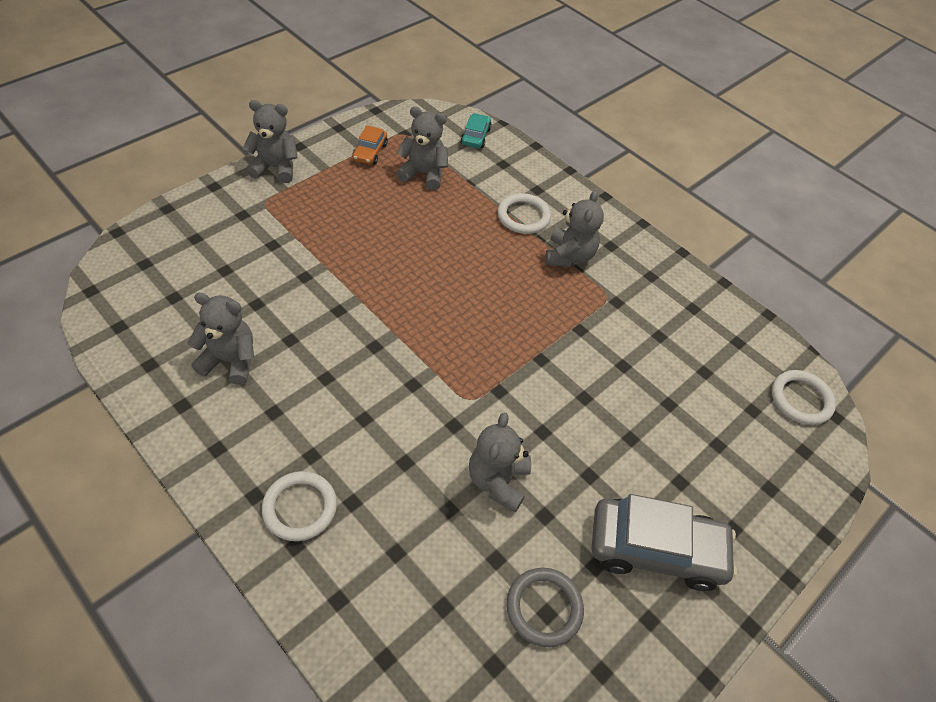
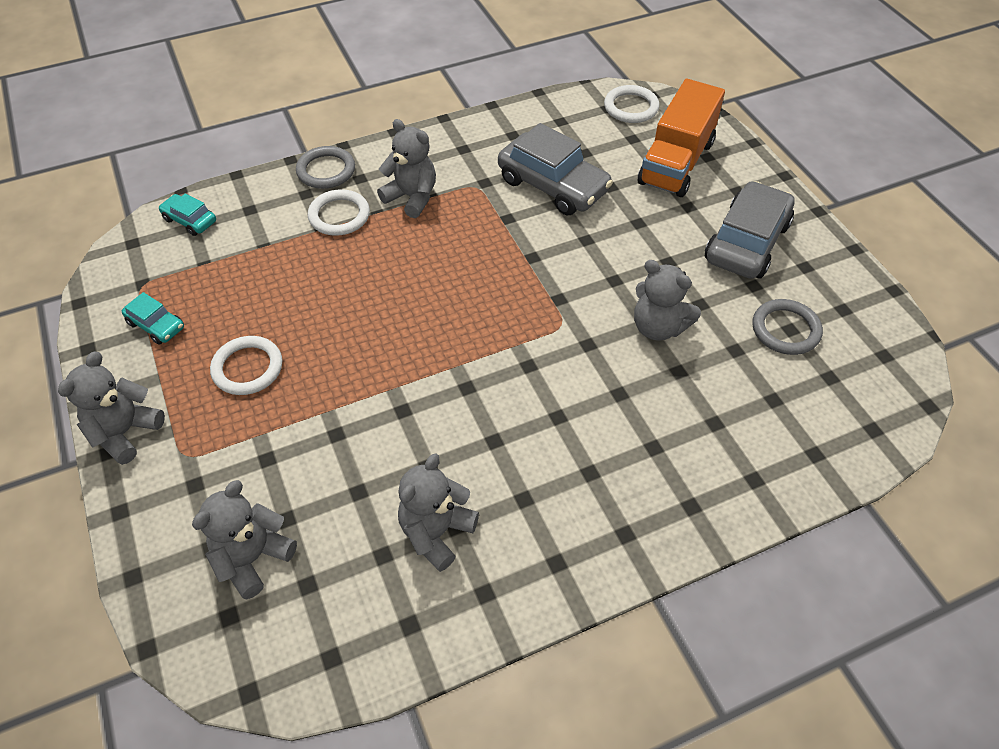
camera: 65 degrees left, 0 degrees up
(300, 507) = (649, 494): white ring -> white ring (247, 368)
(370, 152) = (156, 325): orange car -> turquoise car
(423, 174) = (225, 283): grey teddy bear -> grey teddy bear (252, 558)
(569, 194) = (326, 170): none -> grey ring
(642, 355) = (553, 185): none -> grey car
(740, 458) = (676, 163): none -> orange truck

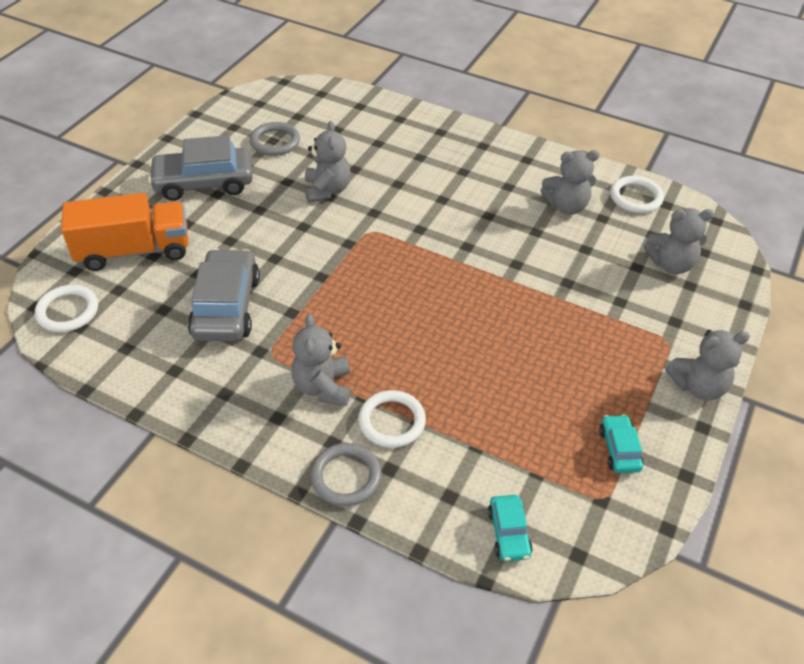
camera: 130 degrees left, 5 degrees down
(247, 368) = (582, 361): white ring -> white ring (635, 197)

